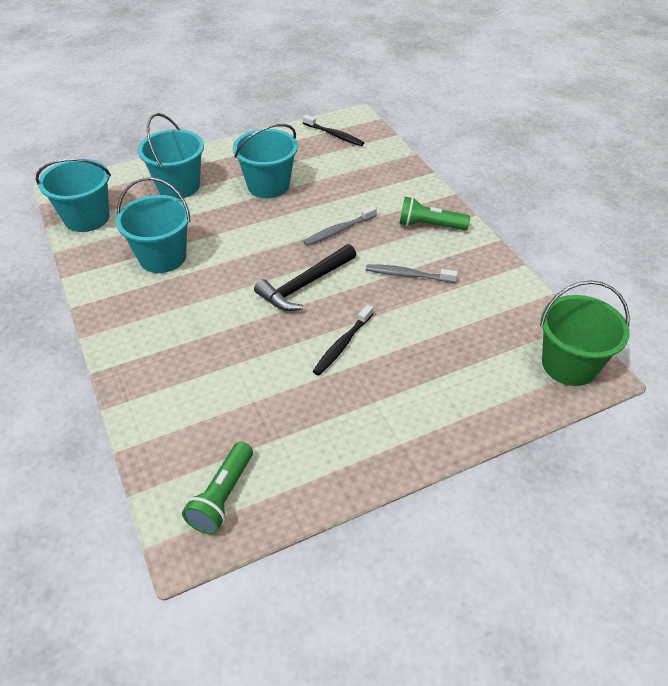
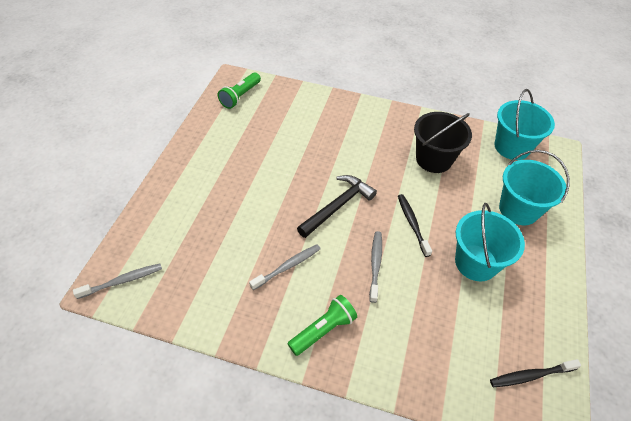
camera: 130 degrees right, 5 degrees up
(162, 257) = (434, 159): turquoise bucket -> black bucket
(222, 496) = (240, 96): green flashlight -> green flashlight turned 120 degrees counterclockwise
(304, 285) = (338, 206): black hammer -> black hammer turned 45 degrees clockwise
(342, 345) = (270, 188): black toothbrush -> black toothbrush (412, 224)
(569, 365) = (122, 281): green bucket -> grey toothbrush

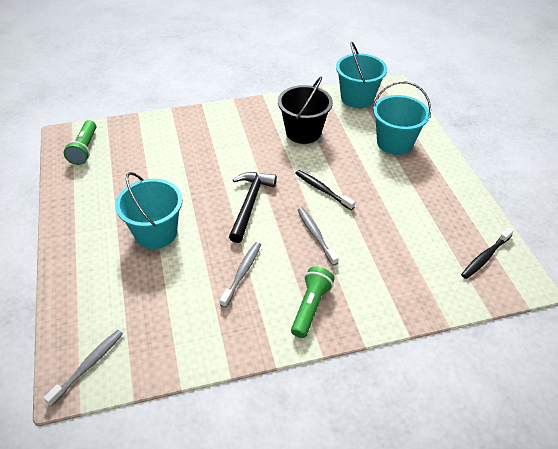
camera: 30 degrees left, 5 degrees down
(476, 262) = (391, 196): turquoise bucket -> turquoise bucket (156, 233)

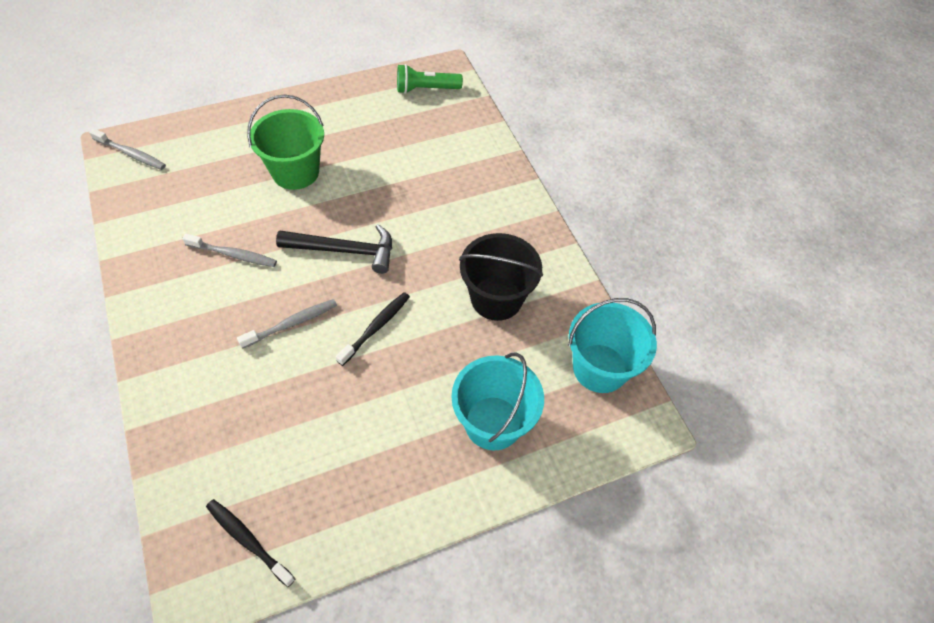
camera: 80 degrees right, 10 degrees up
(156, 233) = (295, 172): turquoise bucket -> green bucket
(310, 307) = (179, 324): green flashlight -> none

